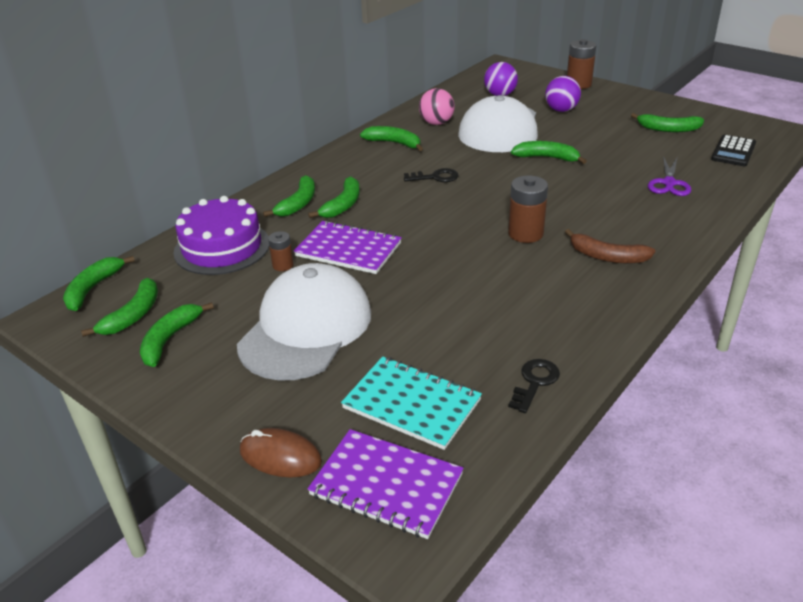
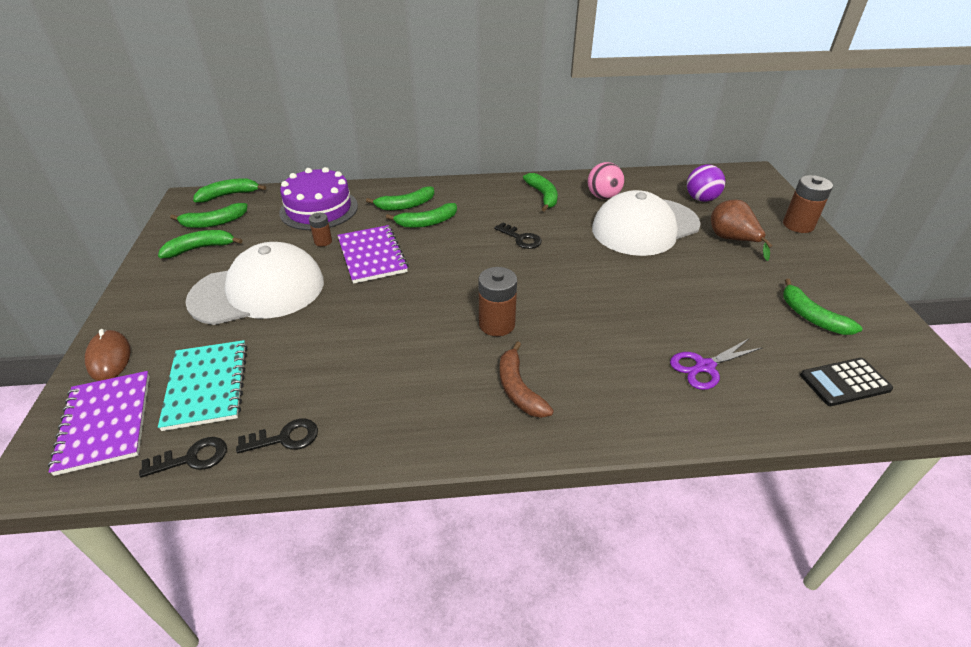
camera: 45 degrees right, 5 degrees up
(501, 442) = (192, 458): none -> black key
(547, 158) = (636, 274): green banana -> none
(561, 110) = (732, 240): purple ball -> brown pear

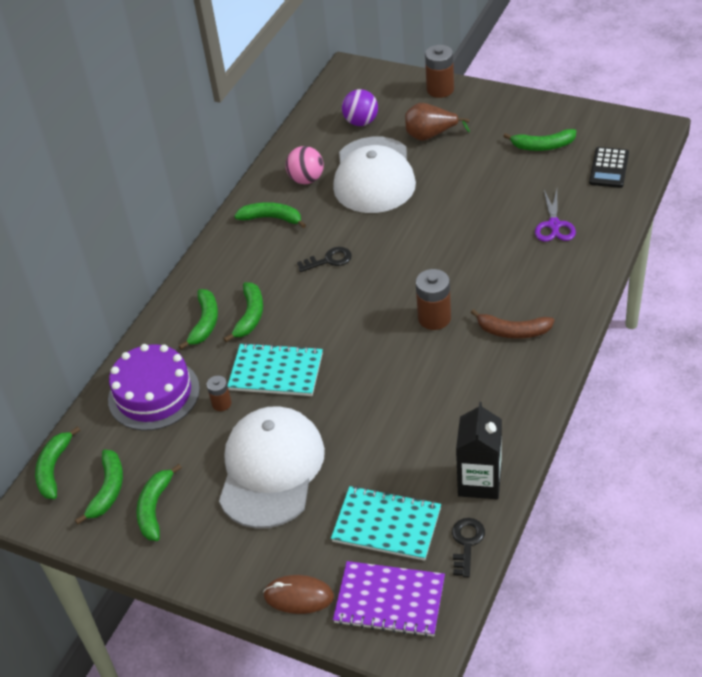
camera: 55 degrees left, 5 degrees up
(285, 438) = (479, 481): black key -> black carton
(372, 256) = (276, 372): purple notebook -> turquoise notebook

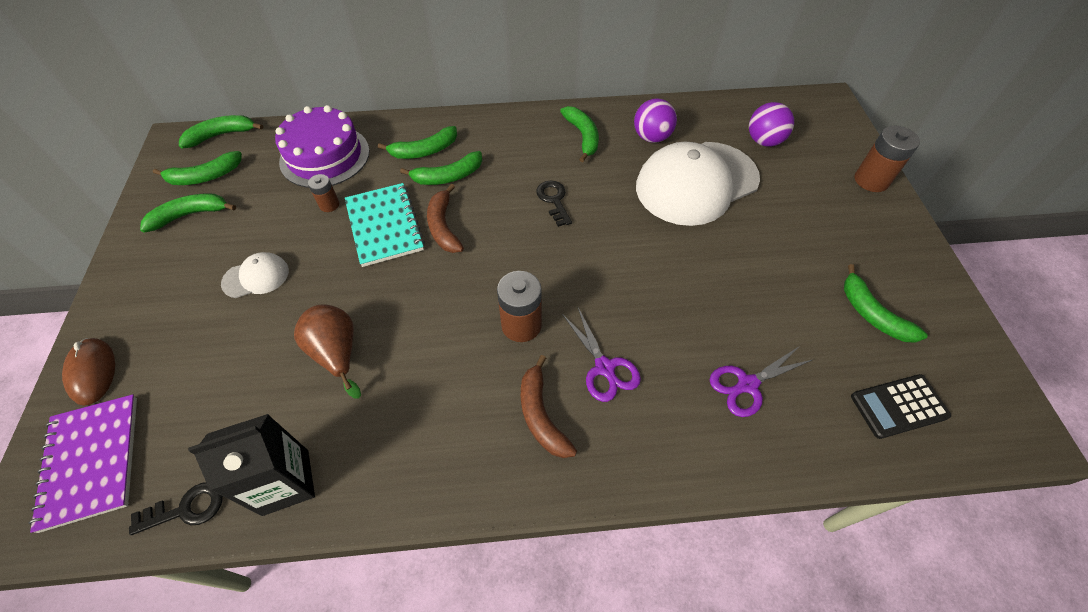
camera: 55 degrees right, 10 degrees up
(271, 469) = (256, 277): white cap -> white cap, size x0.44
(306, 179) = (651, 137): pink ball -> purple ball
(306, 335) = (443, 227): none -> brown banana
(329, 260) = (554, 200): black key -> black key turned 150 degrees counterclockwise
(386, 525) = (200, 411): turquoise notebook -> none
(430, 135) = (794, 202): brown pear -> brown pear (337, 353)
(498, 287) = (605, 368): none -> purple scissors

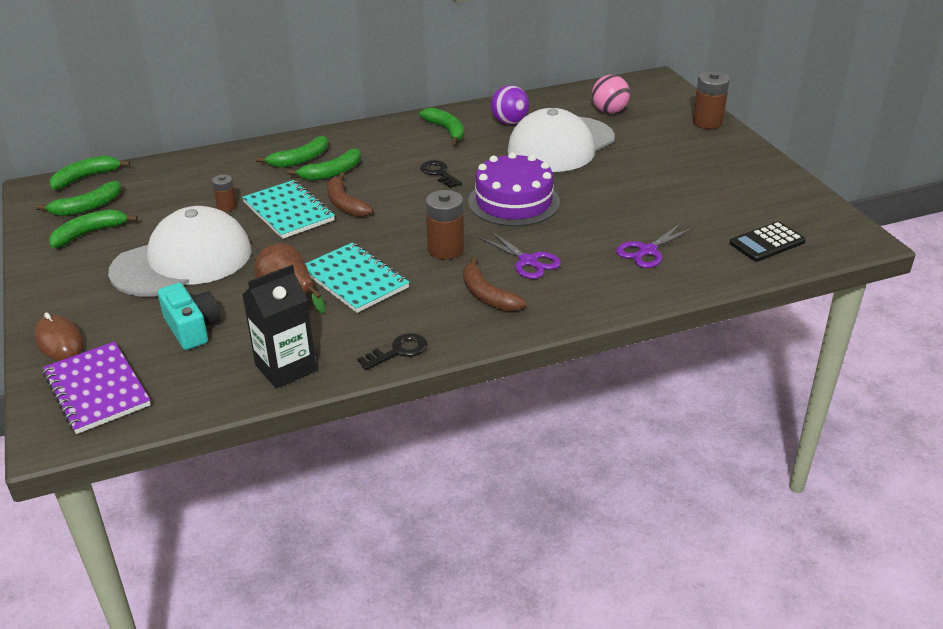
camera: 15 degrees left, 20 degrees down
(186, 509) = (205, 398): black key -> black key (398, 351)
(221, 386) = (192, 328): none -> turquoise camera
(256, 277) = (183, 261): white cap -> white cap, size x2.28
(325, 156) = (203, 177): purple cake -> purple cake (513, 202)
(410, 351) = (354, 280): none -> turquoise notebook
(764, 141) = (609, 111): purple ball -> pink ball
(872, 314) = (732, 198): green banana -> none

